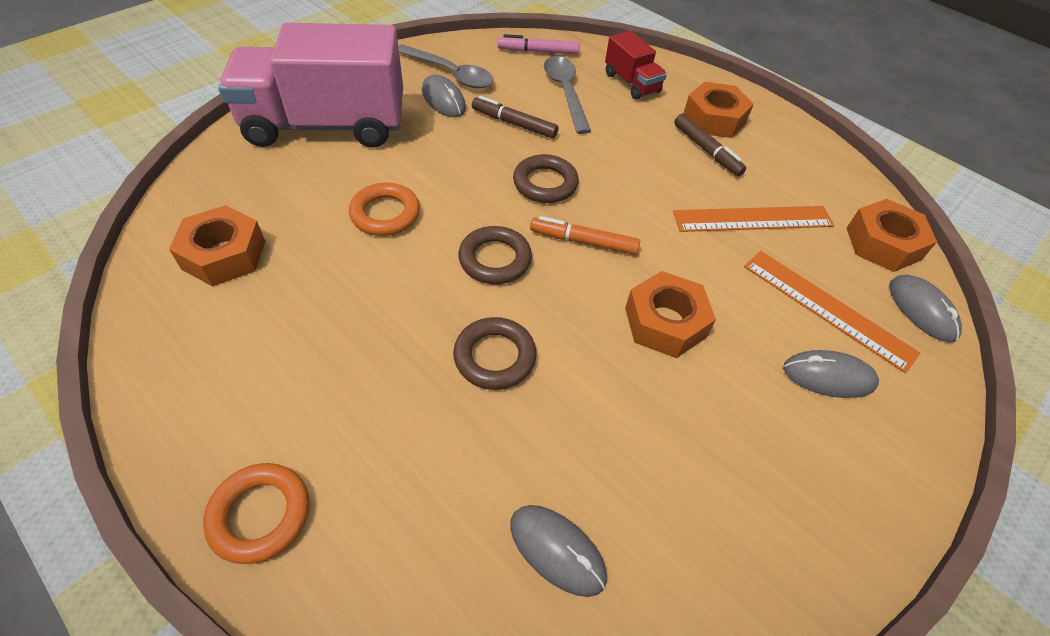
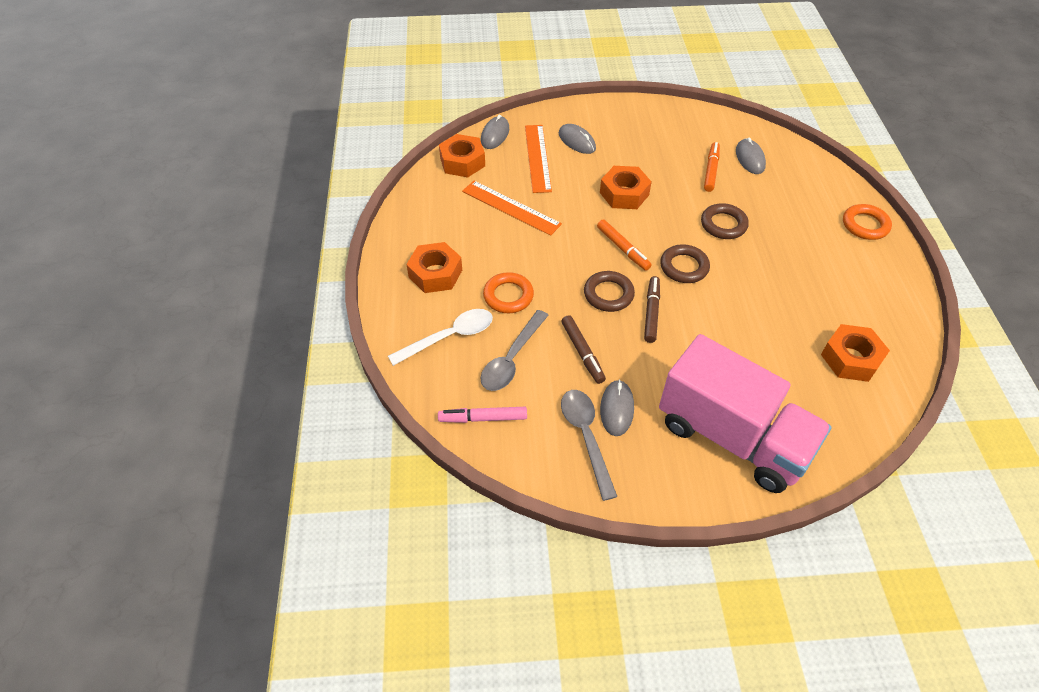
camera: 135 degrees left, 0 degrees up
(385, 214) = (731, 331): orange ring -> orange ring (508, 296)
(538, 52) = (483, 418): pink marker -> pink marker turned 135 degrees clockwise
(596, 462) = (711, 170): none -> orange marker
(631, 83) = (449, 337): red truck -> white spoon
(706, 150) = (475, 256): brown marker -> brown marker (651, 312)

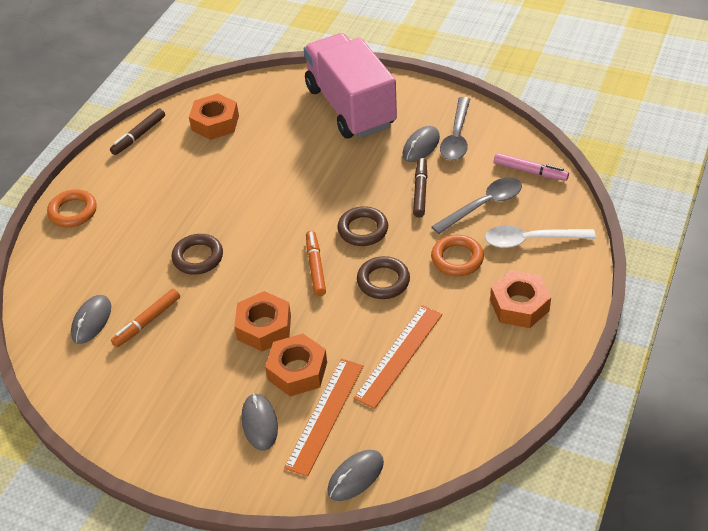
camera: 150 degrees left, 5 degrees down
(462, 162) = (421, 445): orange nut -> orange nut (297, 371)
(511, 207) = (399, 355): orange ruler -> orange ruler turned 60 degrees clockwise
(651, 312) = (337, 202): brown marker -> brown marker (139, 136)
(684, 267) = (274, 230): brown ring -> brown ring (383, 281)

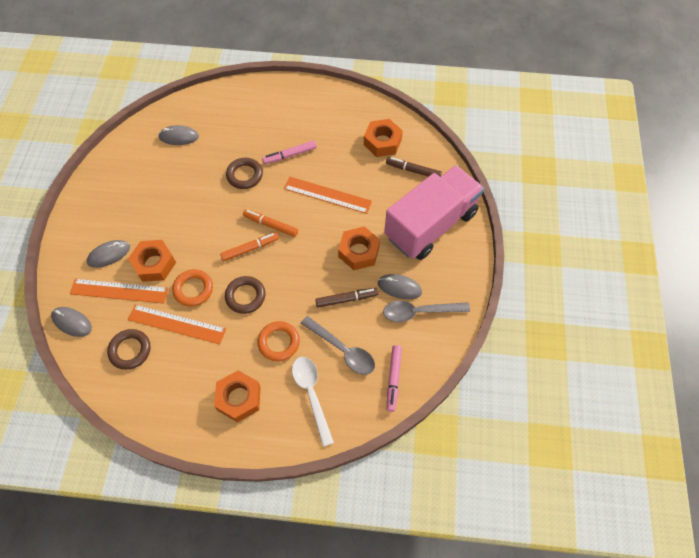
camera: 70 degrees right, 15 degrees up
(73, 212) = (271, 93): orange ring -> orange ring (193, 289)
(139, 136) = (354, 102): brown marker -> brown marker (413, 170)
(147, 322) = (183, 166): orange marker -> orange marker (270, 225)
(189, 208) = (290, 155): none -> pink marker
(264, 327) = (189, 233): orange nut -> orange nut (358, 252)
(268, 183) = (327, 195): none -> orange ruler
(363, 229) = (295, 269): brown ring -> brown ring (130, 350)

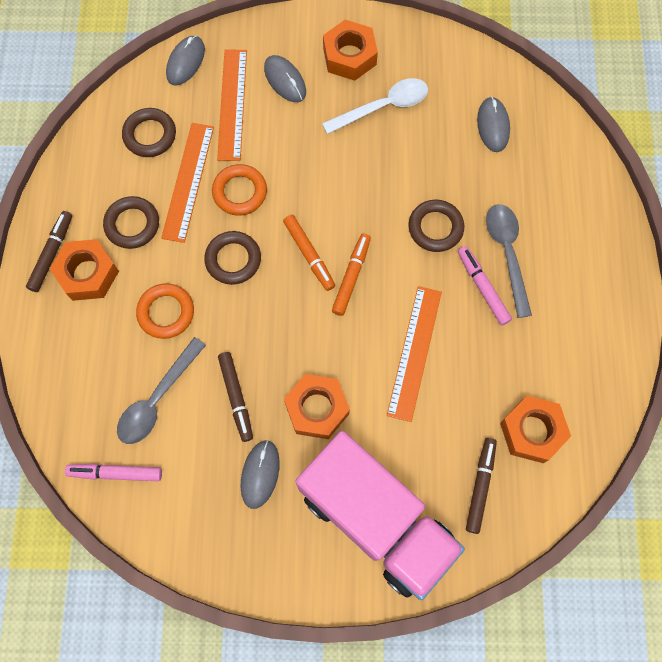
camera: 85 degrees right, 10 degrees up
(154, 264) = (275, 137): orange nut -> orange nut (349, 56)
(204, 365) = (132, 224): none -> brown ring
(217, 426) = (52, 254): none -> brown marker
(311, 394) = (93, 364): white spoon -> white spoon (383, 107)
(419, 312) = (221, 506): grey spoon -> grey spoon (507, 254)

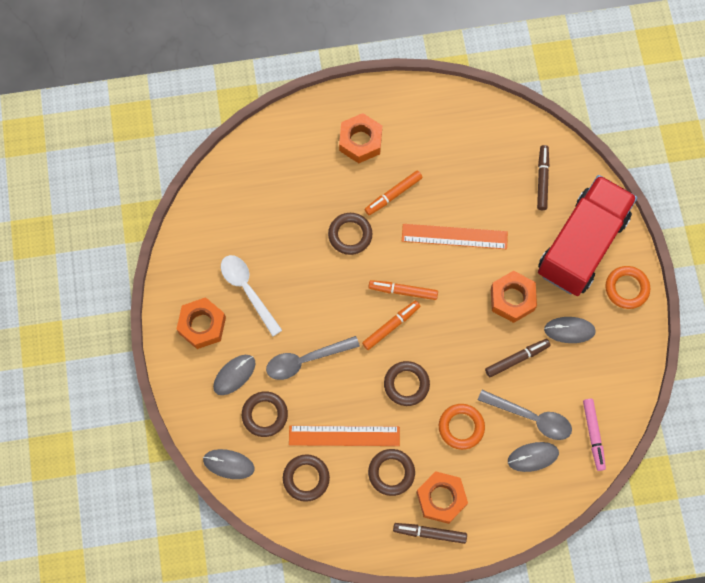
camera: 100 degrees left, 0 degrees up
(232, 104) = (265, 415): orange ruler -> brown ring
(240, 192) = (346, 391): orange ring -> orange ring (626, 288)
(376, 519) = (582, 245): pink truck -> red truck
(480, 486) = (542, 179): brown marker -> brown marker turned 90 degrees clockwise
(482, 287) = (393, 195): pink marker -> orange marker
(493, 126) = (252, 203): grey mouse -> grey mouse (533, 457)
(507, 254) = (362, 180): grey spoon -> grey spoon (306, 360)
(532, 431) = (495, 150): orange nut -> orange nut (360, 141)

